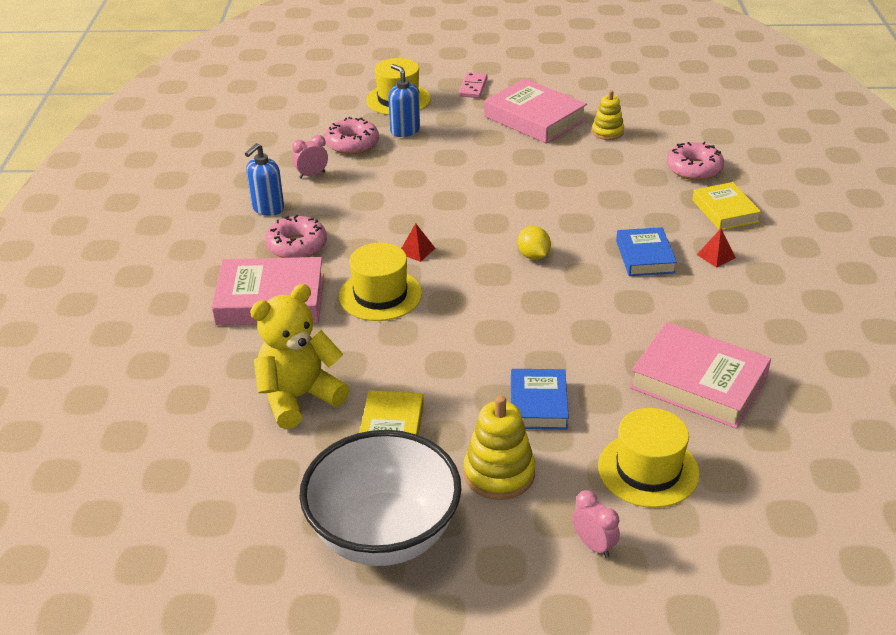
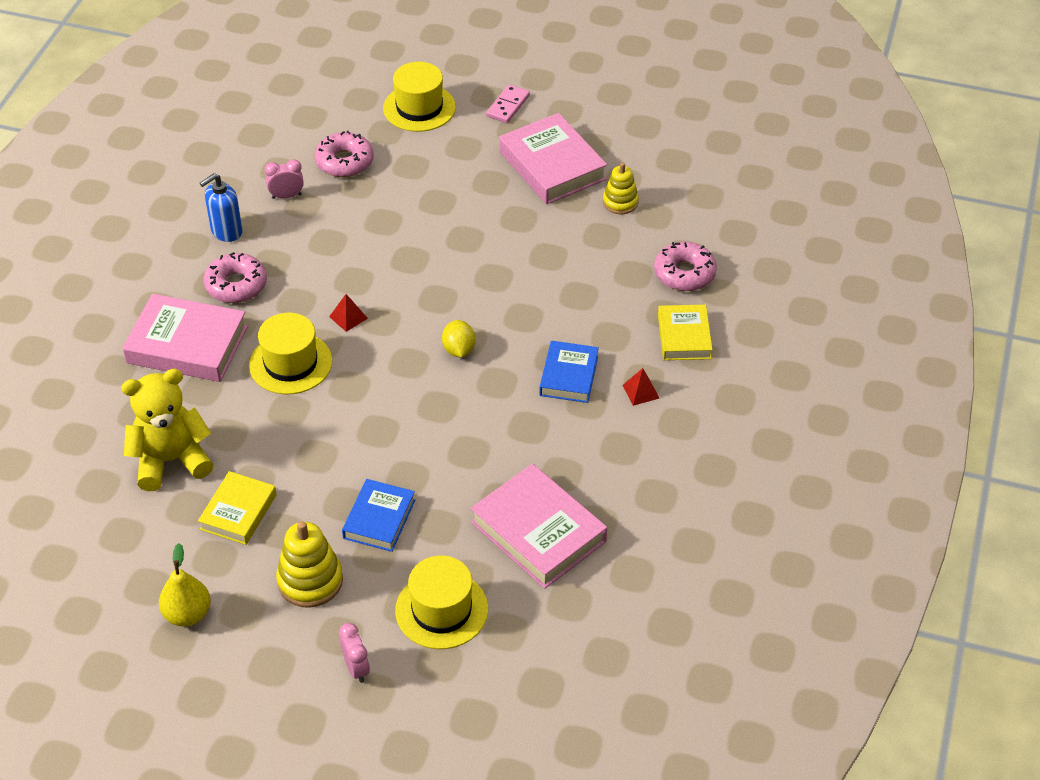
camera: 15 degrees right, 10 degrees up
(384, 534) = (188, 614): white bowl -> yellow pear
(405, 131) = (406, 155): blue soap dispenser -> none

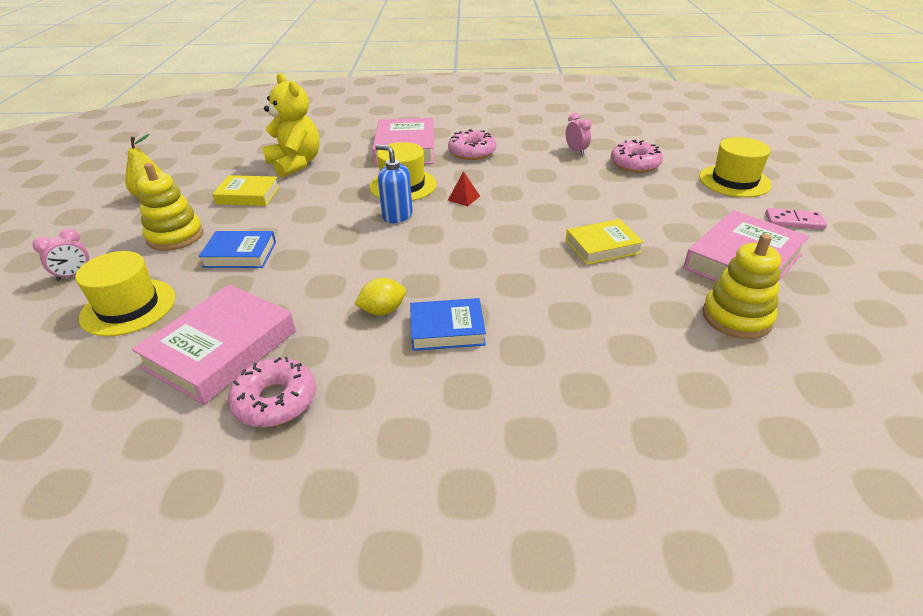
camera: 75 degrees right, 10 degrees down
(226, 231) = (522, 139): blue soap dispenser -> blue soap dispenser (397, 216)
(459, 350) = (452, 255): yellow lemon -> yellow lemon (383, 310)
(620, 202) = (736, 317): yellow stacking toy -> yellow stacking toy, size x1.53
(640, 391) = (445, 391): red pyramid -> none
(684, 273) = (666, 394): pink donut -> pink donut (275, 401)
(684, 337) = (555, 414): yellow book -> yellow book (602, 246)

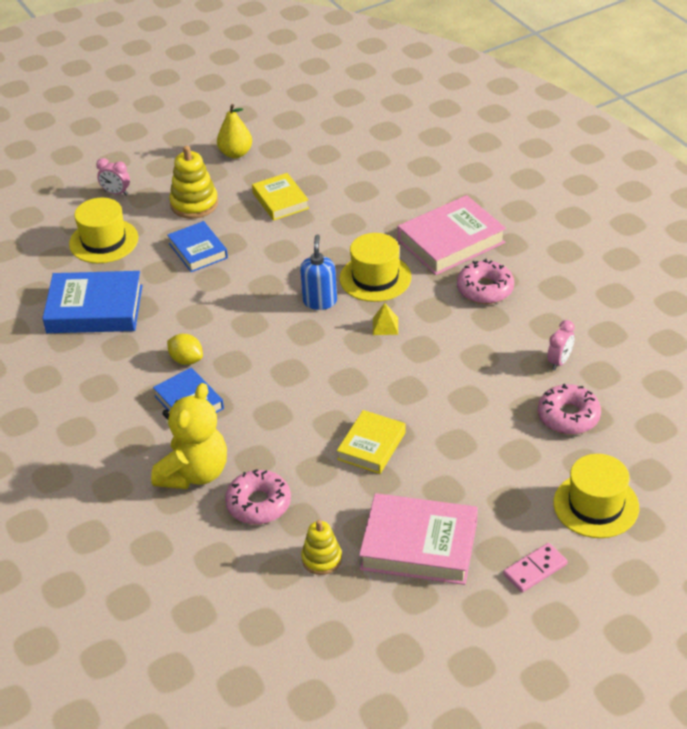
camera: 60 degrees right, 5 degrees up
(221, 349) = (95, 309): pink book -> blue book
(275, 401) = (68, 360): pink donut -> pink donut (258, 504)
(295, 164) = (356, 193): yellow teddy bear -> yellow teddy bear (194, 473)
(463, 198) = (385, 326): red pyramid -> yellow pyramid
(602, 246) = (371, 446): yellow book -> yellow book turned 75 degrees clockwise
(736, 317) = (321, 559): yellow stacking toy -> yellow stacking toy, size x0.65
(794, 221) = (535, 569): pink domino -> pink domino turned 75 degrees clockwise

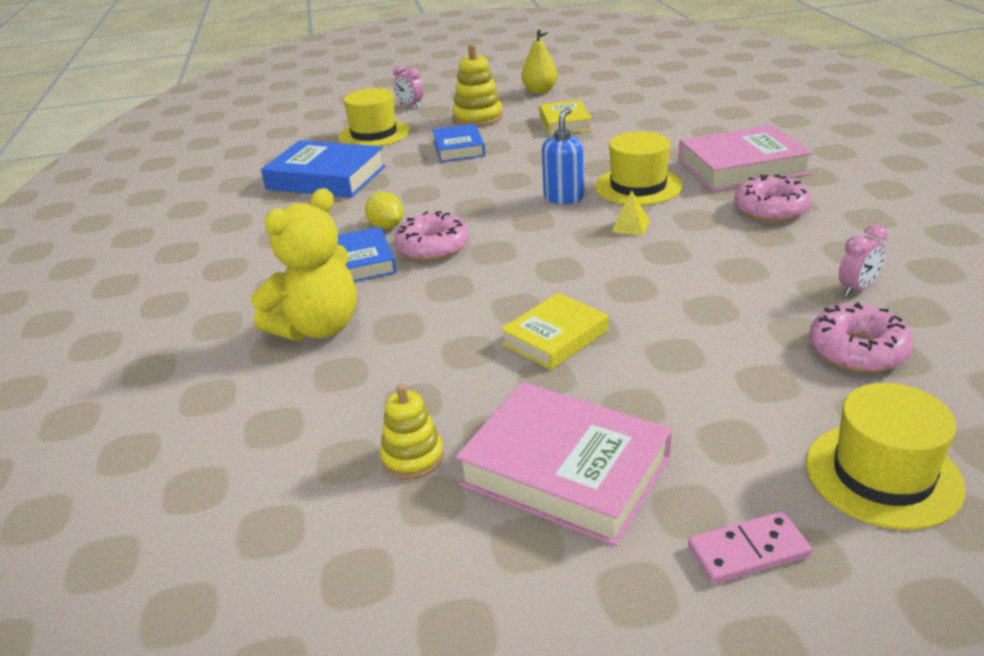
camera: 20 degrees right, 10 degrees down
(258, 504) = (371, 374): pink donut -> pink donut (433, 247)

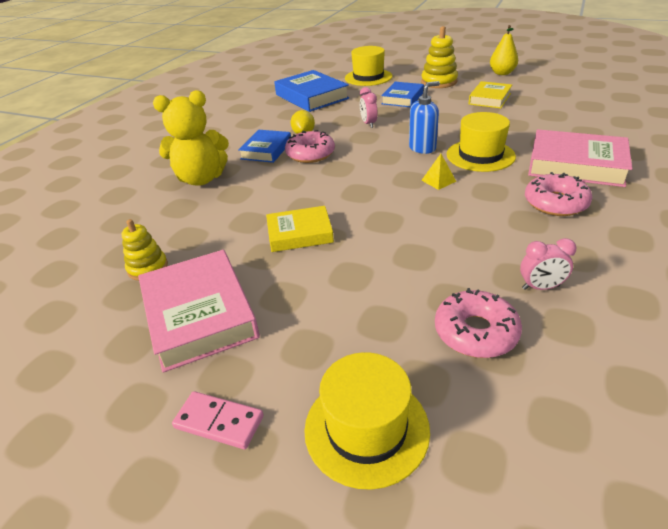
camera: 35 degrees right, 5 degrees up
(410, 106) = (410, 65): pink clock -> pink clock (368, 124)

